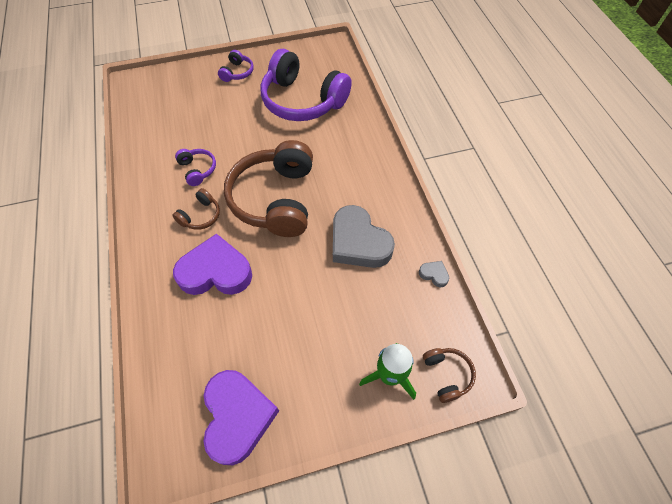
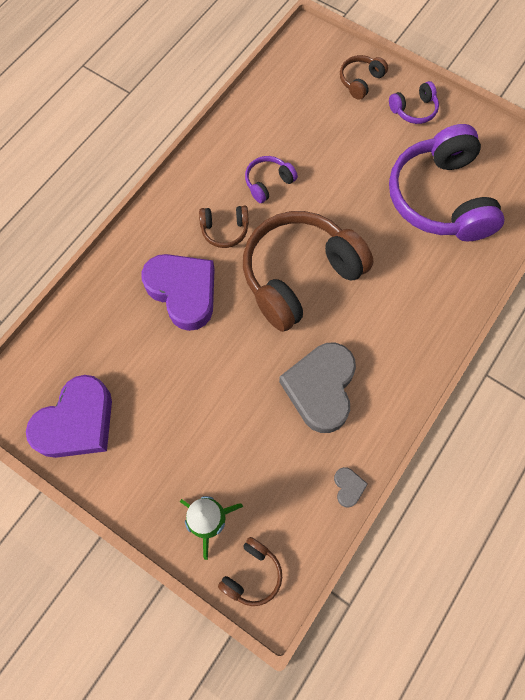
camera: 50 degrees right, 10 degrees up
(190, 81) = (360, 81): none -> brown headphones
(197, 170) = (268, 183): purple headphones -> purple headphones turned 150 degrees counterclockwise

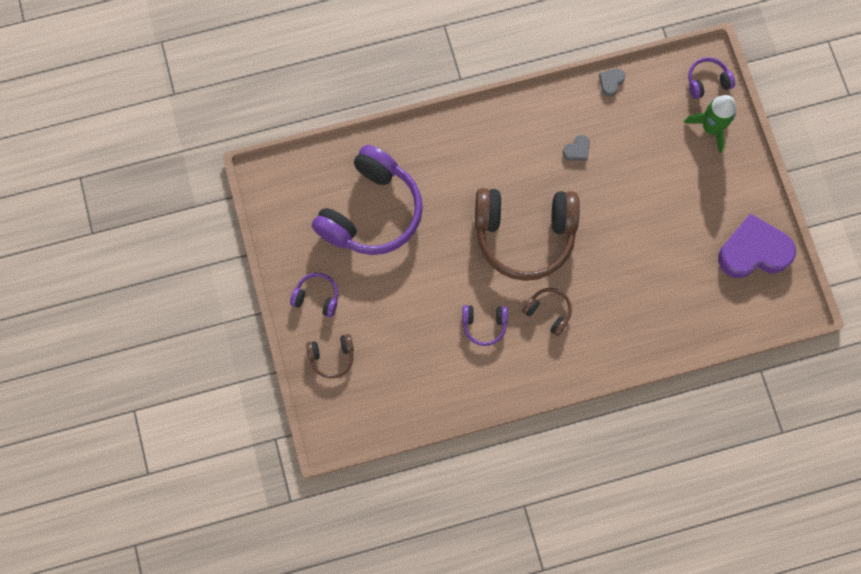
camera: 140 degrees left, 5 degrees up
(183, 292) = (616, 287): purple heart -> none
(252, 574) = (707, 81): brown headphones -> purple headphones
(320, 389) = (577, 150): grey heart -> grey heart, size x0.41

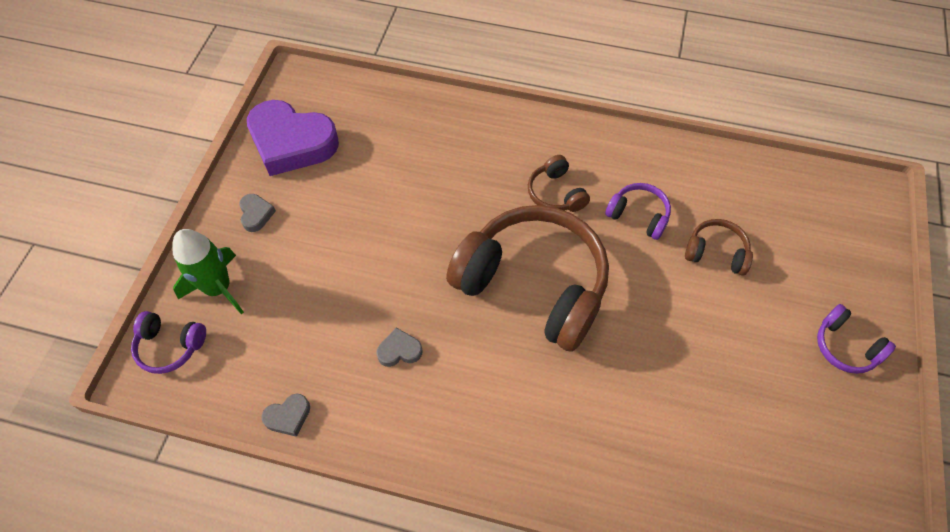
camera: 150 degrees left, 15 degrees down
(332, 357) = (846, 270): brown headphones -> brown headphones (716, 253)
(371, 211) = (726, 419): purple headphones -> none
(730, 186) = (256, 214): none -> grey heart

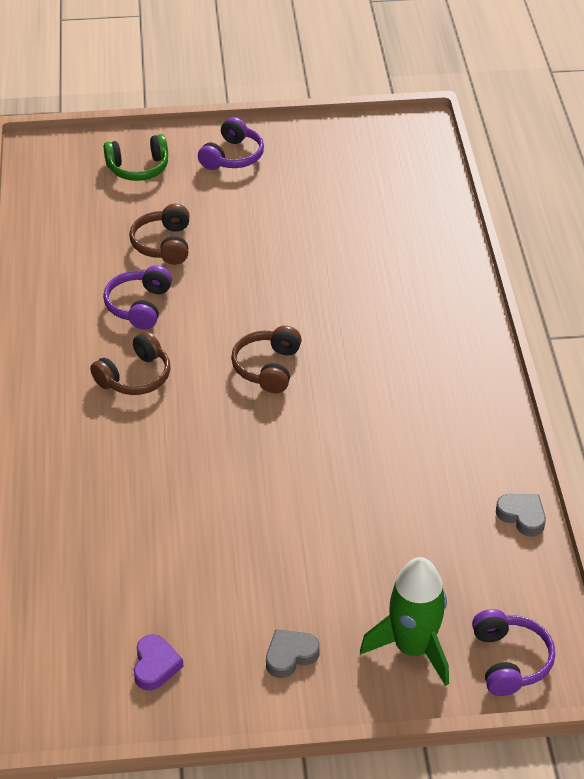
camera: 110 degrees left, 15 degrees down
(291, 143) = (155, 666): purple heart -> purple heart, size x0.41
(399, 350) = (400, 451): grey heart -> none
(533, 285) = (268, 368): brown headphones -> brown headphones, size x0.44
(836, 261) = (138, 168): none -> green headphones

